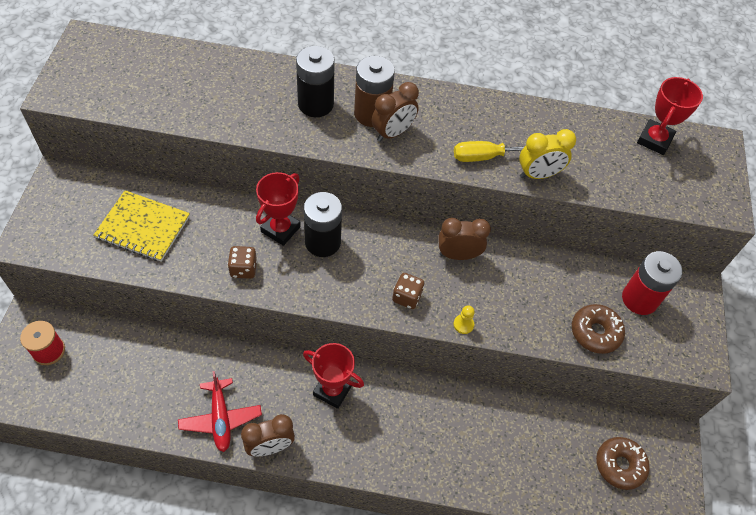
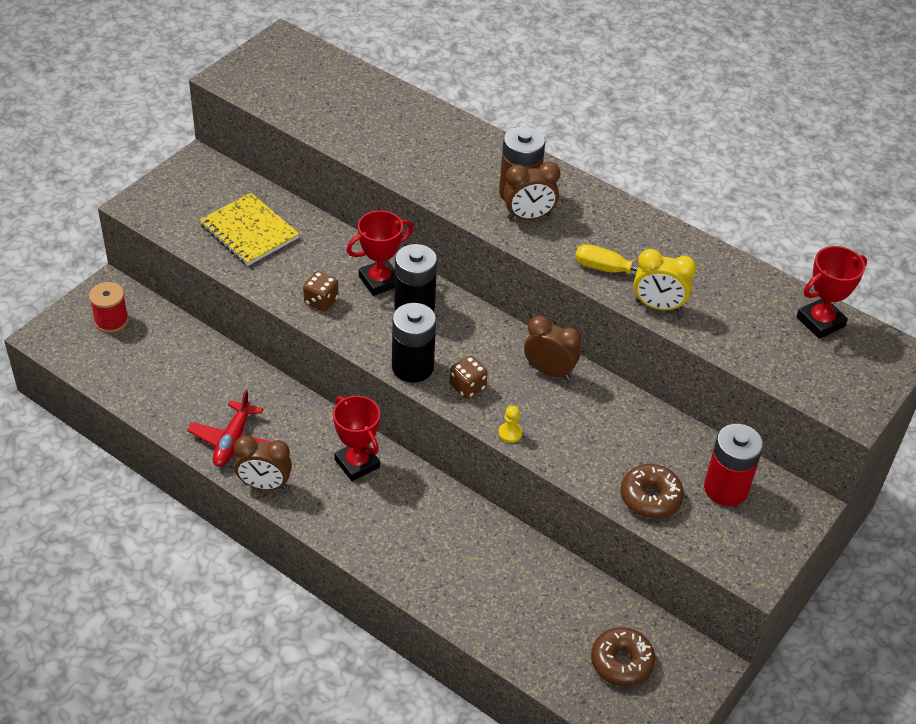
camera: 30 degrees right, 10 degrees down
(315, 104) = (467, 166): black battery -> black battery (412, 367)

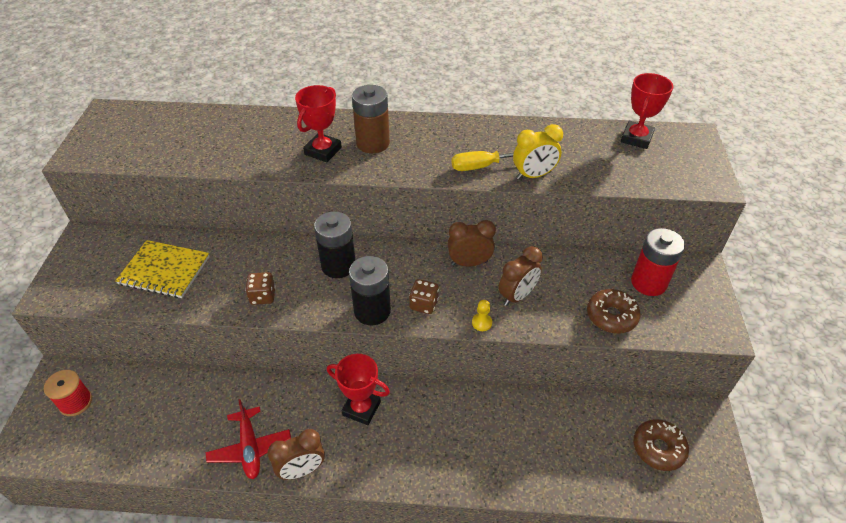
camera: 30 degrees left, 0 degrees up
(379, 281) = (297, 258): red trophy -> red trophy (323, 151)
(528, 217) = (393, 156): brown clock -> brown clock (517, 296)

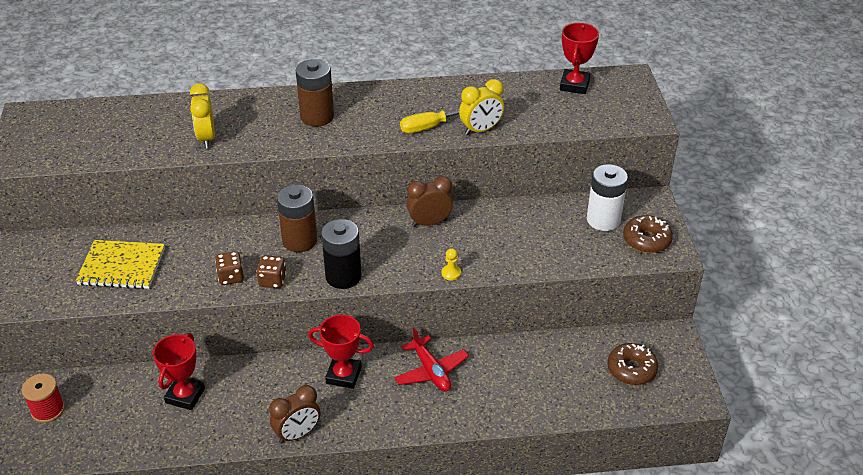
camera: 10 degrees left, 5 degrees down
(250, 448) = (241, 423): red plane -> red plane (431, 371)
(261, 153) = (206, 138): none -> yellow clock
(323, 151) = (268, 129): red trophy -> red trophy (185, 396)
(338, 265) = (300, 240): black battery -> brown battery
(424, 304) = (392, 264): brown dice -> brown dice (272, 280)
(517, 296) = (481, 246): brown clock -> none
(611, 316) = (571, 252): brown donut -> brown donut (646, 240)
(648, 283) = (603, 220): red battery -> white battery

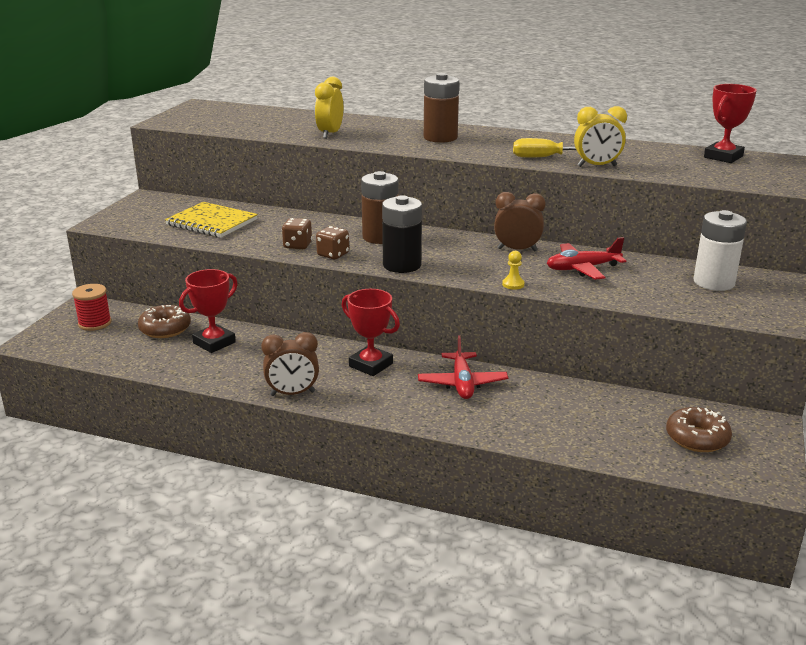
camera: 25 degrees right, 15 degrees down
(495, 233) = (582, 268): none -> red plane
(646, 240) = (758, 305): brown donut -> brown donut (165, 329)

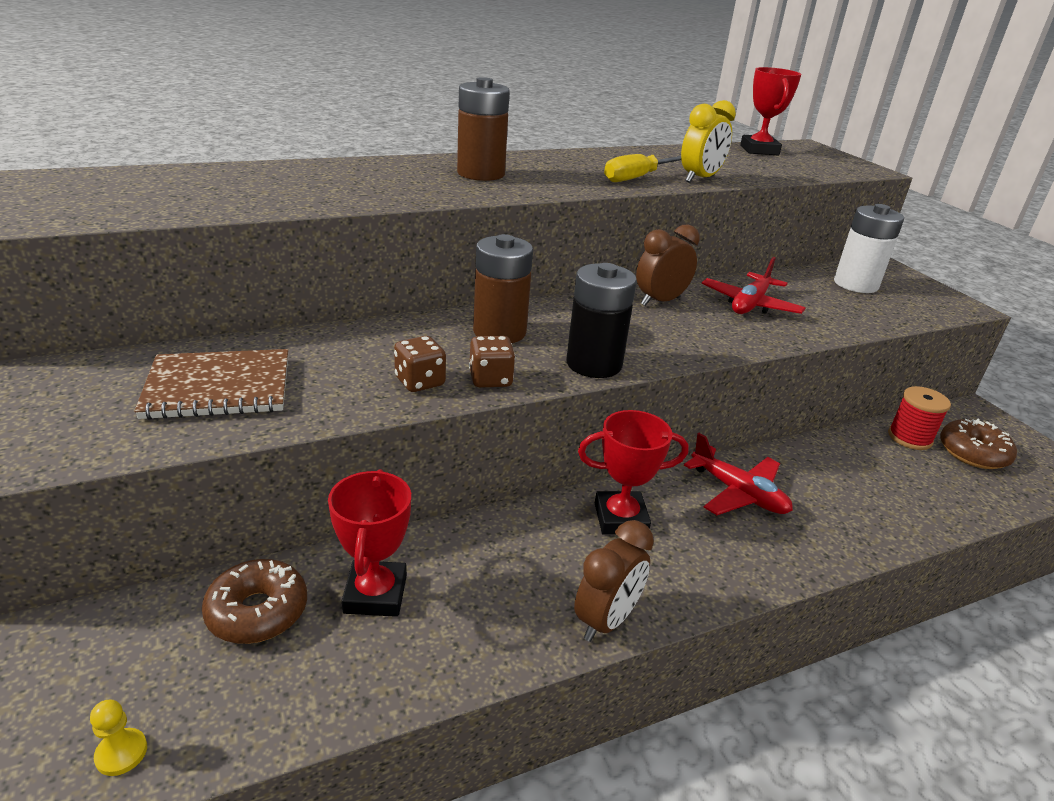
camera: 45 degrees left, 5 degrees up
(95, 323) = (96, 672): red spool -> red spool (909, 438)
(211, 222) = (218, 387): yellow notebook -> brown notebook
(330, 134) = (332, 193): yellow clock -> none
(513, 284) = (737, 347): yellow pawn -> yellow pawn (121, 753)

